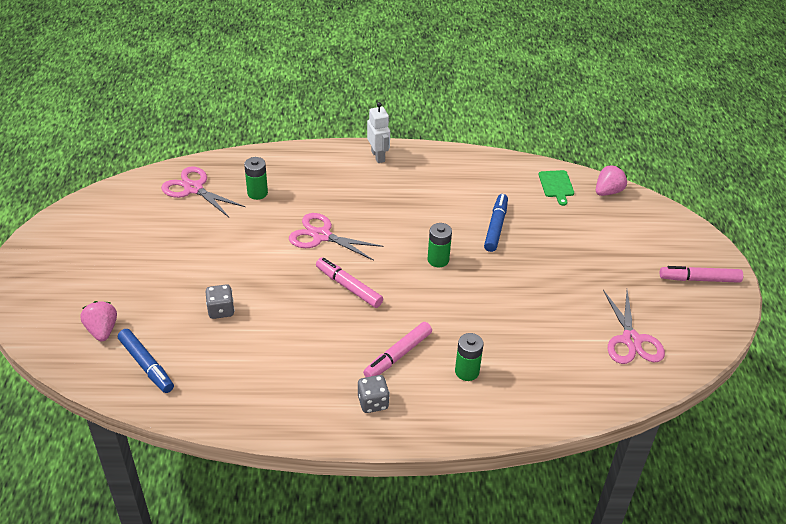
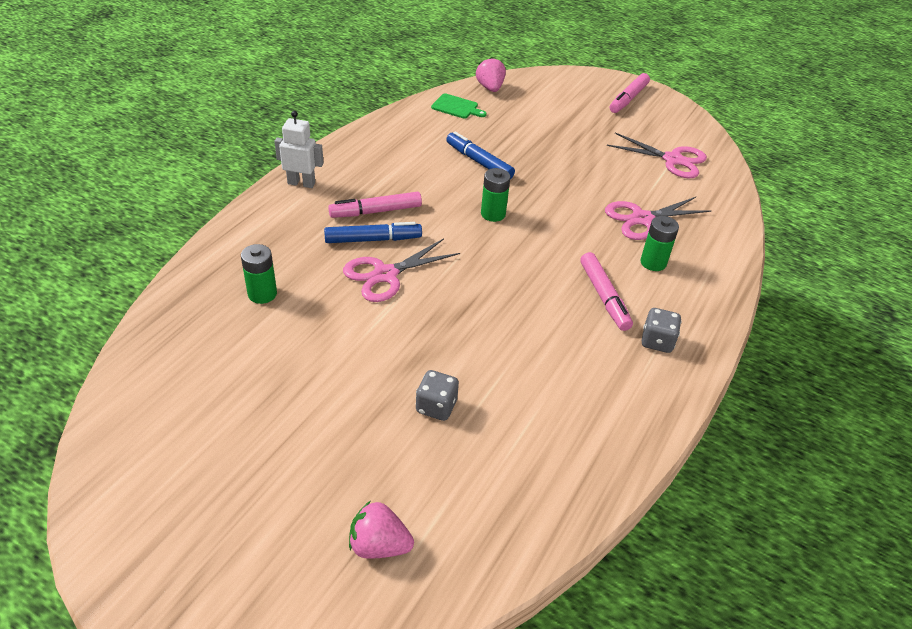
camera: 60 degrees left, 0 degrees up
(146, 365) = (478, 518): blue marker -> blue marker (372, 239)
(193, 188) = (192, 345): pink scissors -> pink scissors (642, 219)
(349, 287) = (482, 288): pink marker -> pink marker (376, 211)

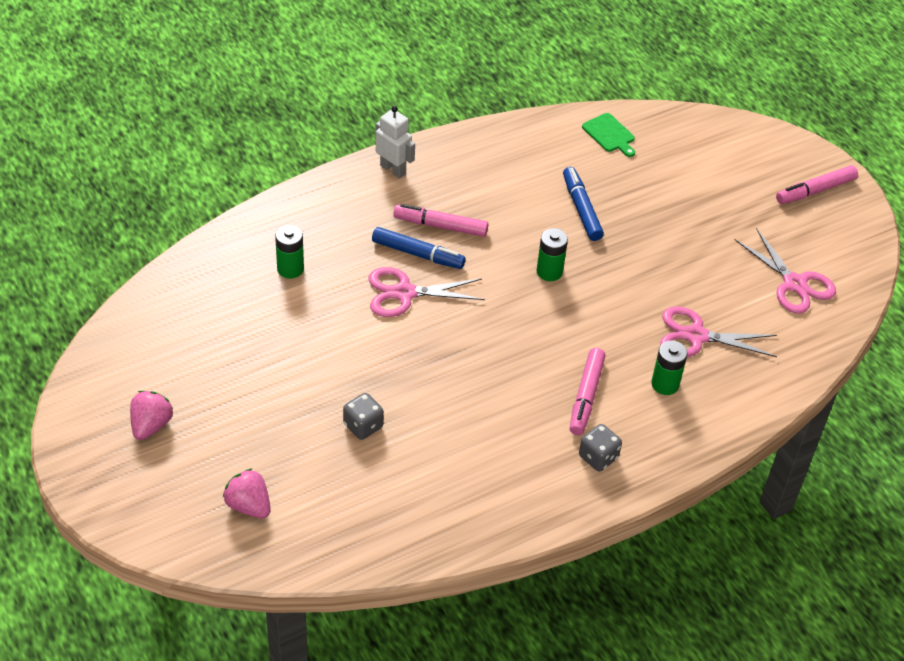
camera: 30 degrees right, 5 degrees up
(490, 88) = (666, 122): pink strawberry -> pink strawberry (151, 425)

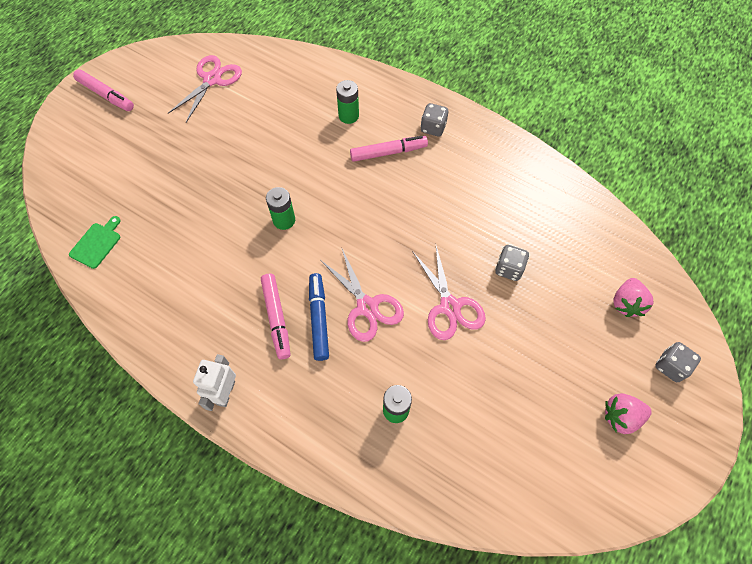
camera: 115 degrees left, 15 degrees up
(159, 498) = (670, 366): none -> grey dice
(581, 209) = (202, 227): blue marker -> none
(696, 336) = (294, 114): pink scissors -> pink scissors (449, 307)

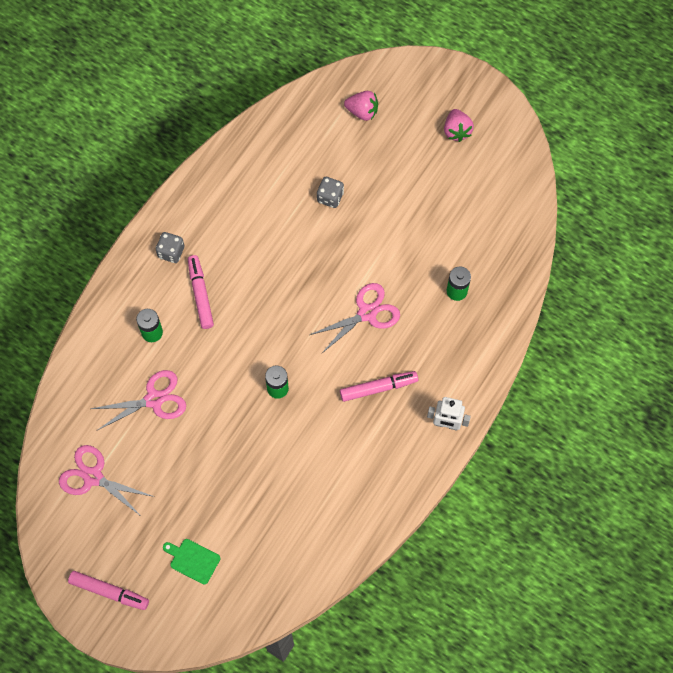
camera: 90 degrees left, 5 degrees up
(97, 243) = (302, 562): green cutting board -> green cutting board (193, 560)
(106, 95) = (109, 591): pink marker -> pink marker turned 75 degrees clockwise
(319, 319) = (379, 353): blue marker -> none
(449, 307) = (366, 246): pink scissors -> pink scissors (154, 399)
(670, 366) = (416, 89): grey dice -> none

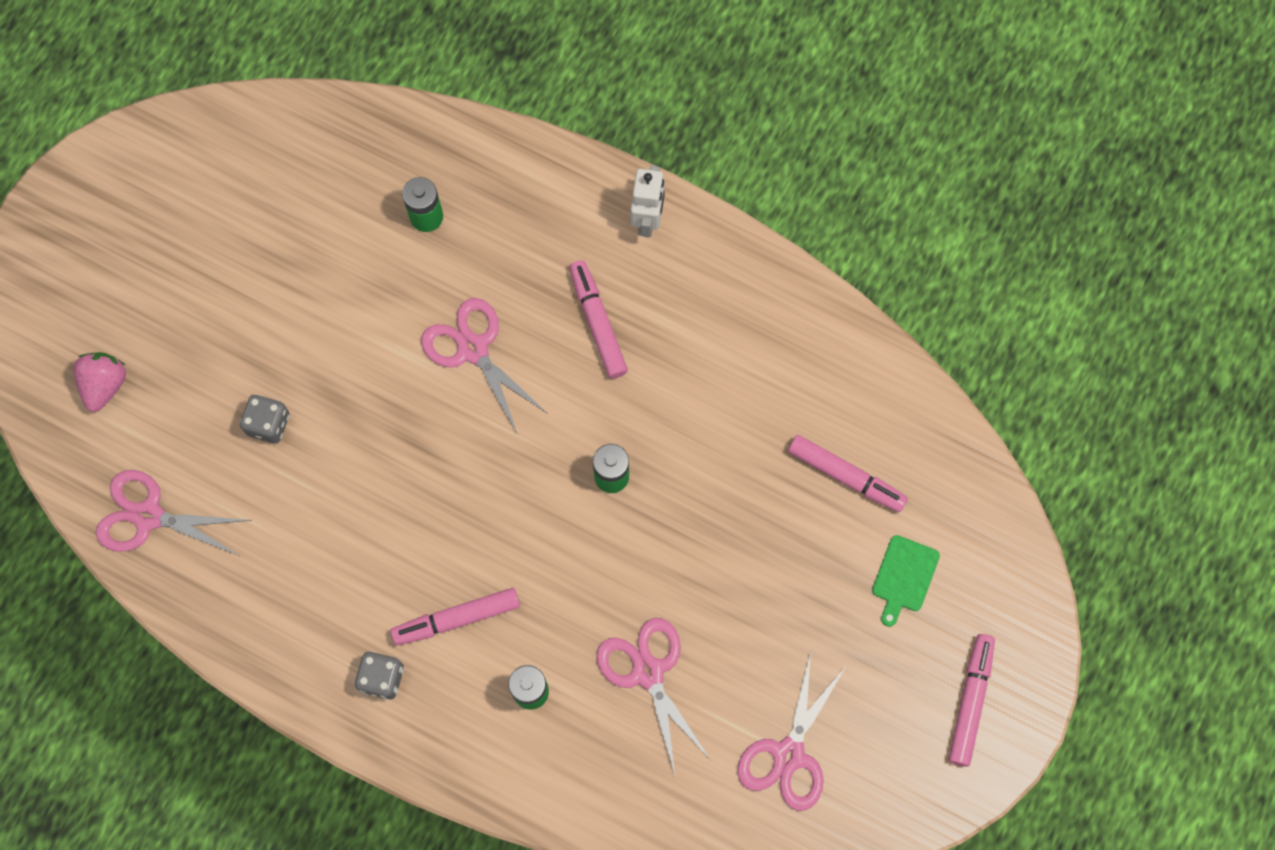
camera: 95 degrees left, 5 degrees up
(262, 531) = (845, 476): none -> pink marker
(281, 133) = (148, 516): none -> pink scissors
(456, 131) = (140, 232): pink strawberry -> none

